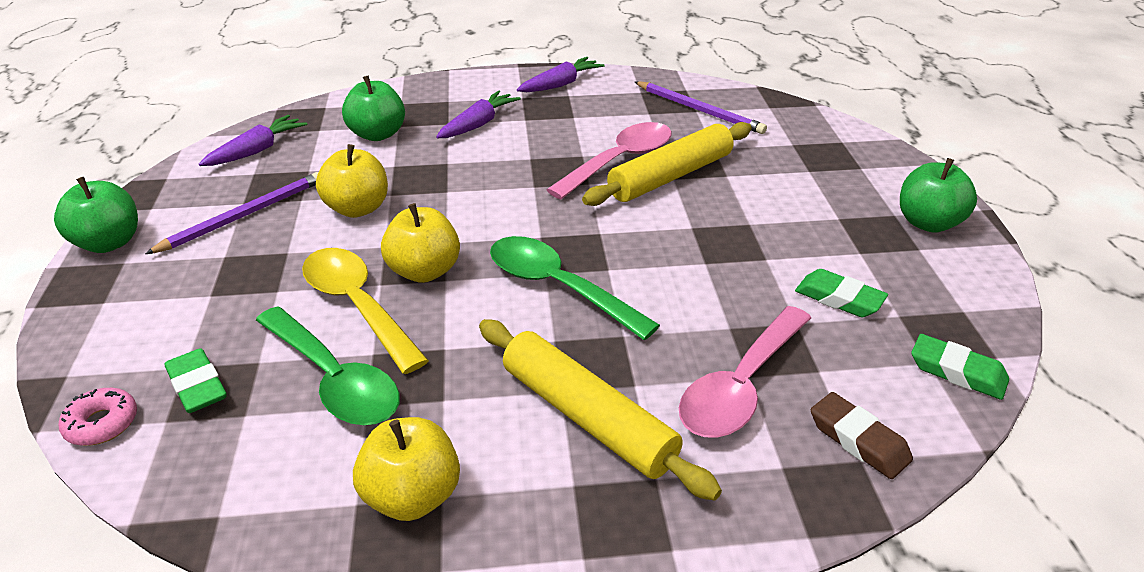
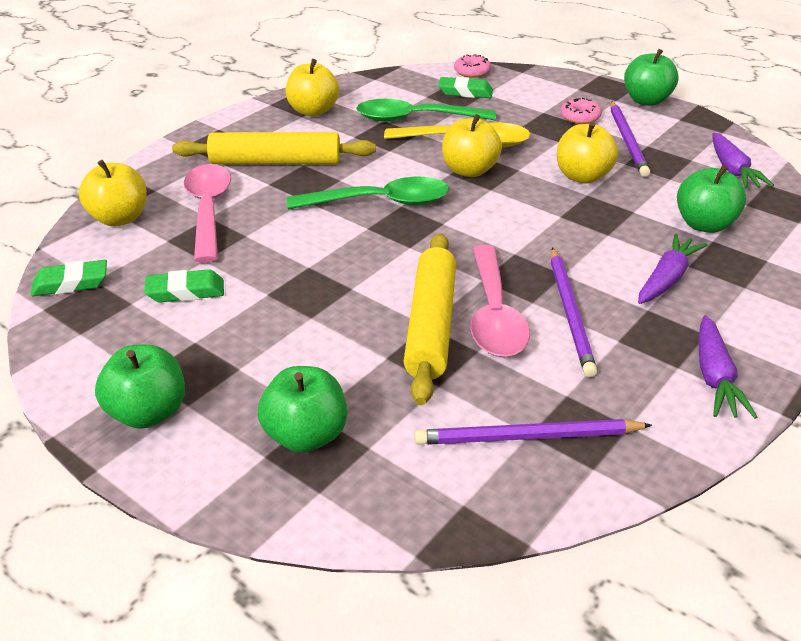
camera: 135 degrees right, 0 degrees up
(204, 265) = (580, 117): none -> pink donut
(478, 124) = (667, 279): purple carrot -> purple carrot turned 135 degrees counterclockwise
(572, 139) = (570, 313): none -> purple pencil
(826, 164) = (306, 435): none -> green apple
(858, 440) = (119, 218): brown eraser -> yellow apple

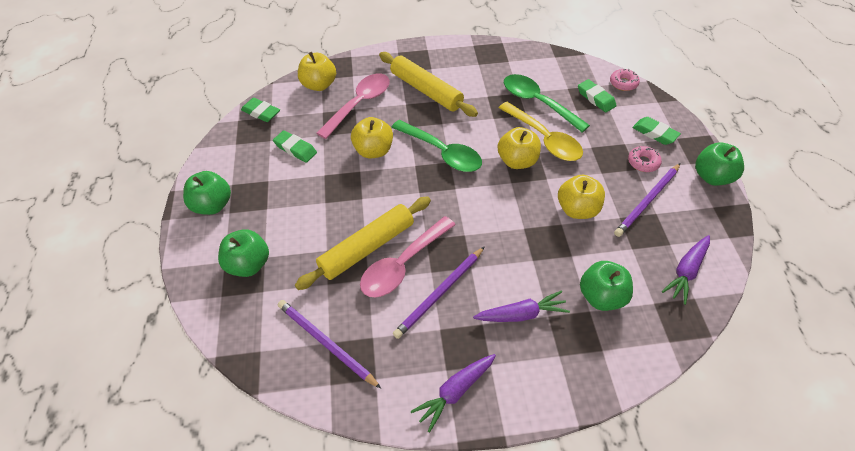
camera: 45 degrees right, 15 degrees up
(313, 111) = (489, 63): yellow apple -> yellow apple (373, 150)
(556, 93) = (654, 133): none -> green eraser

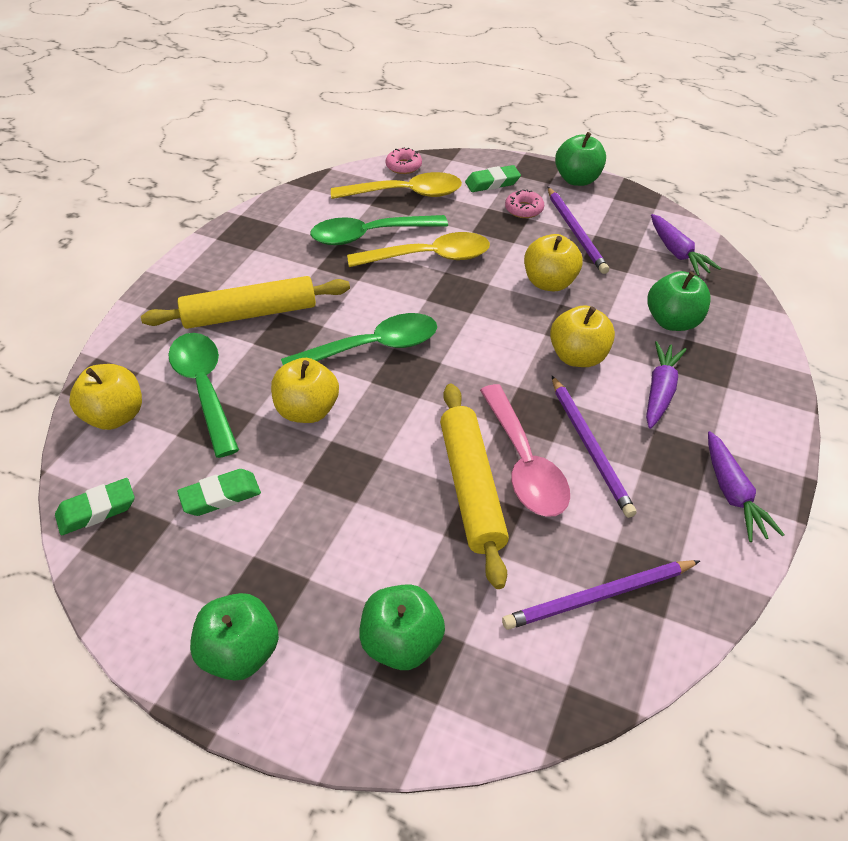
camera: 60 degrees left, 5 degrees down
(359, 104) = (204, 388): pink spoon -> green spoon
(517, 161) = (443, 293): yellow apple -> yellow apple (578, 356)
(596, 98) = (406, 194): green eraser -> yellow spoon

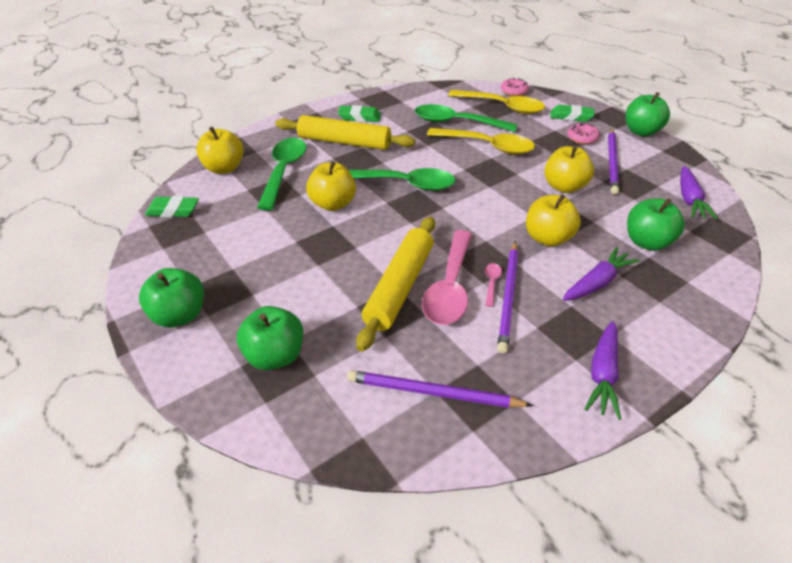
camera: 30 degrees right, 5 degrees down
(220, 496) = (243, 229): green eraser -> green eraser (359, 117)
(562, 438) = (491, 283): none -> pink spoon

